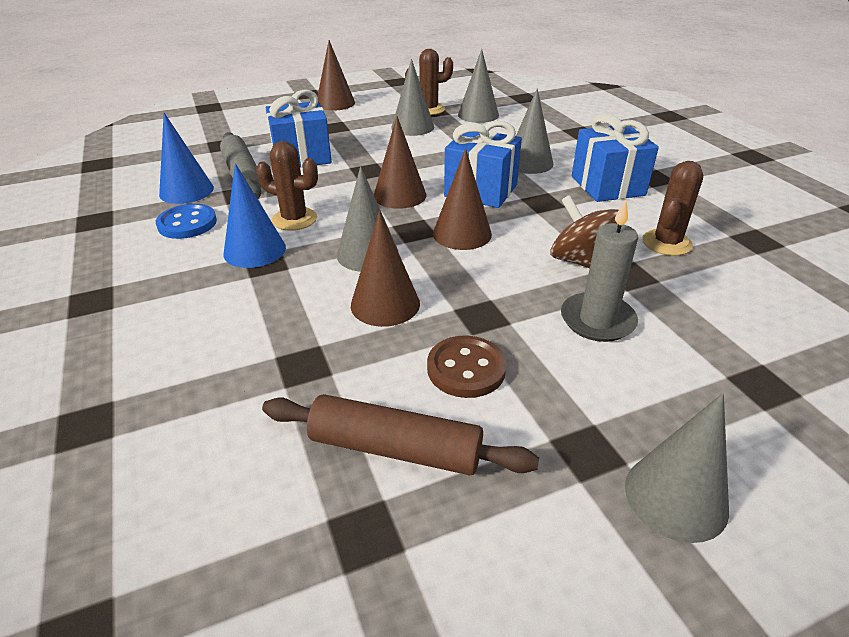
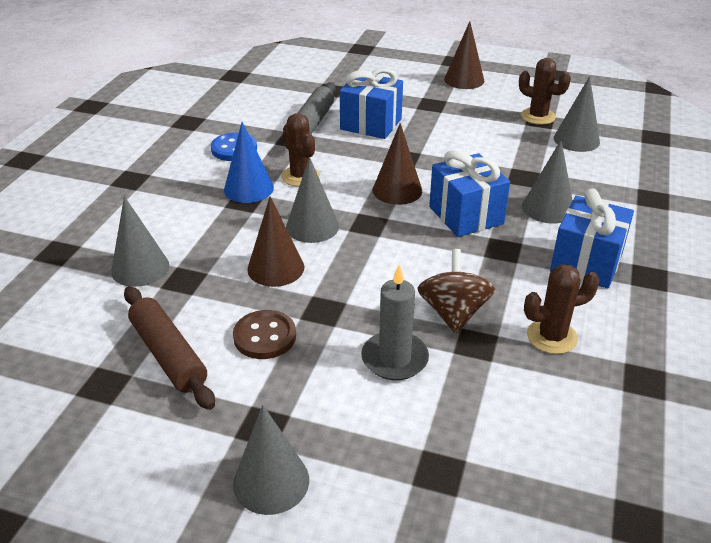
camera: 40 degrees right, 0 degrees up
(186, 191) = (262, 122): blue cone -> none
(412, 127) = (496, 130): grey cone -> grey cone (140, 268)
(462, 234) = (397, 244): brown cone -> none

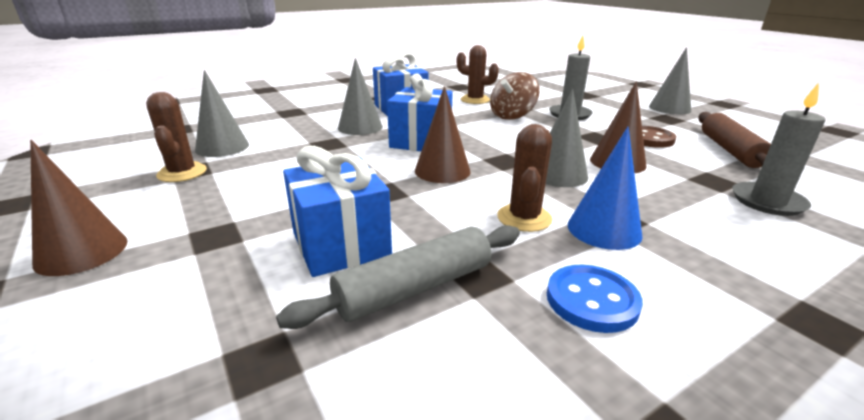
camera: 140 degrees left, 10 degrees down
(140, 268) = (767, 201): grey cone -> grey candle

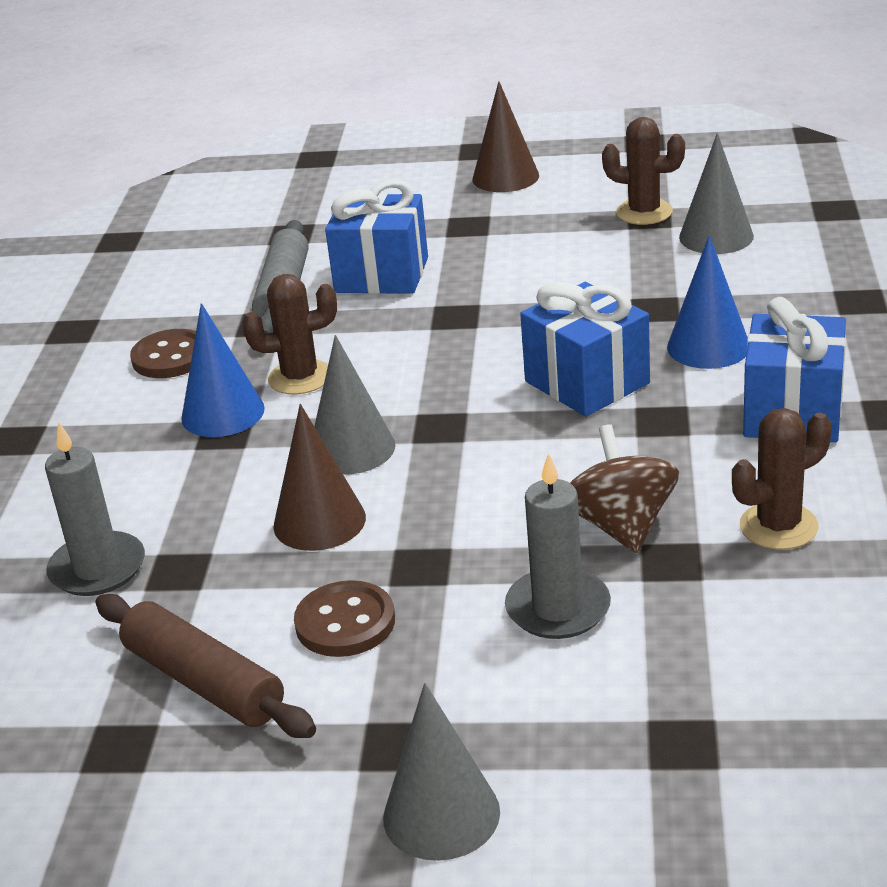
camera: 130 degrees right, 5 degrees up
(360, 127) = (708, 346): grey cone -> blue cone
(442, 171) = (465, 367): brown cone -> none
(524, 218) = (300, 377): brown cactus -> brown cactus turned 60 degrees counterclockwise
(592, 300) = (171, 357): blue button -> brown button

